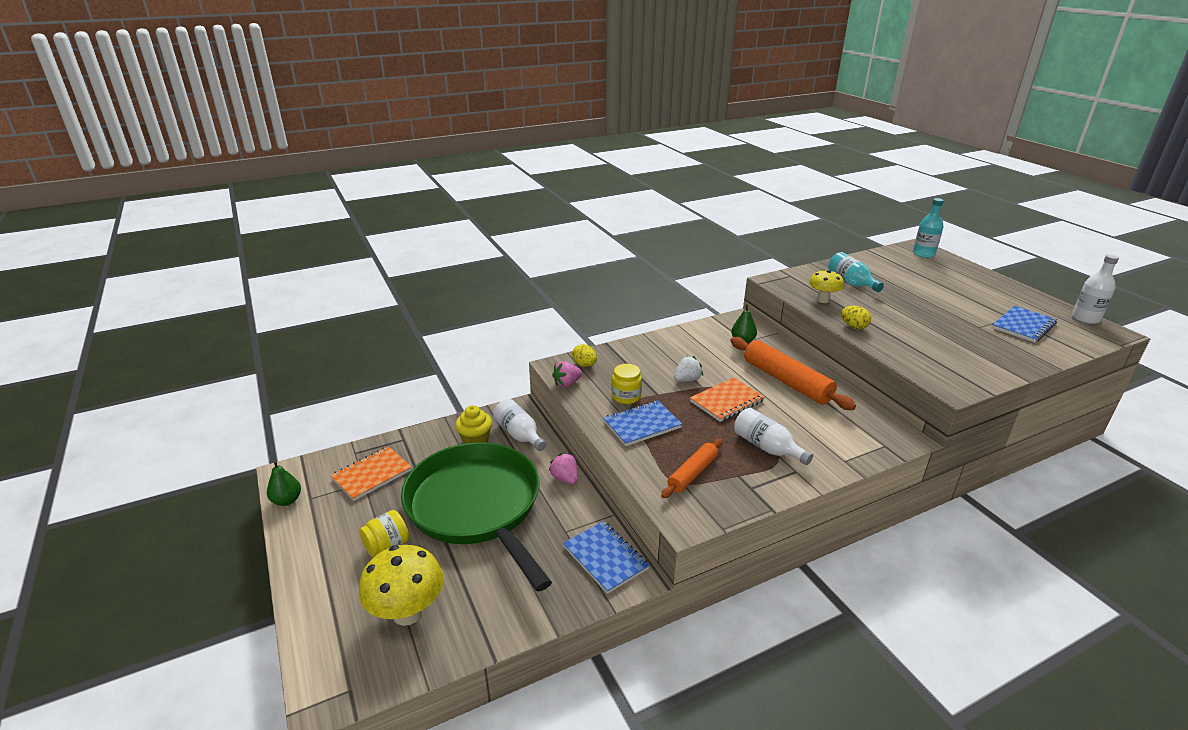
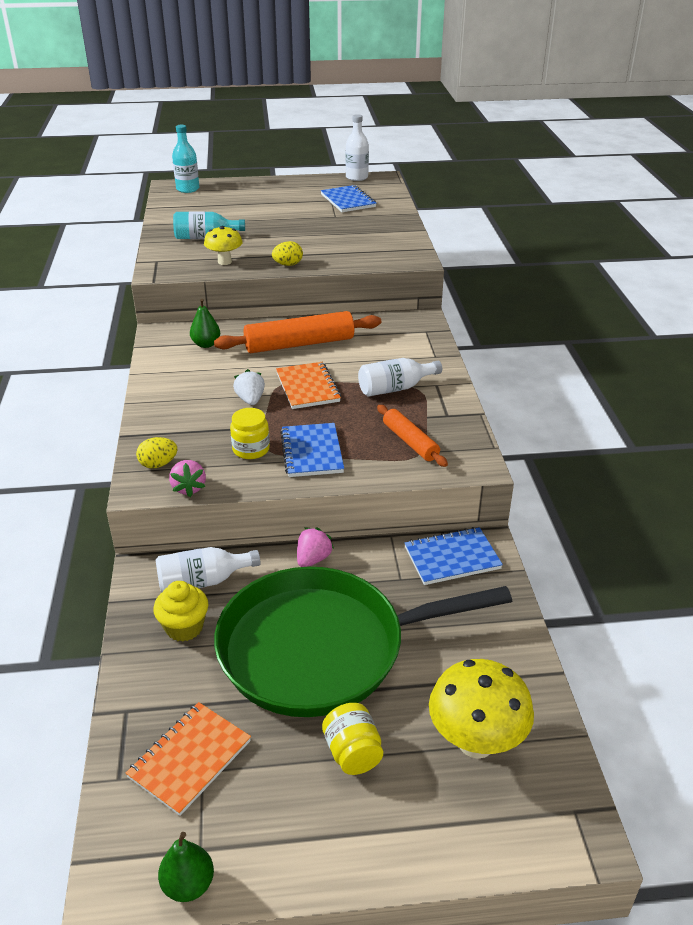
camera: 70 degrees left, 5 degrees up
(372, 475) = (190, 759): orange notebook -> orange notebook turned 60 degrees clockwise
(565, 478) = (313, 559): pink strawberry -> pink strawberry turned 135 degrees clockwise

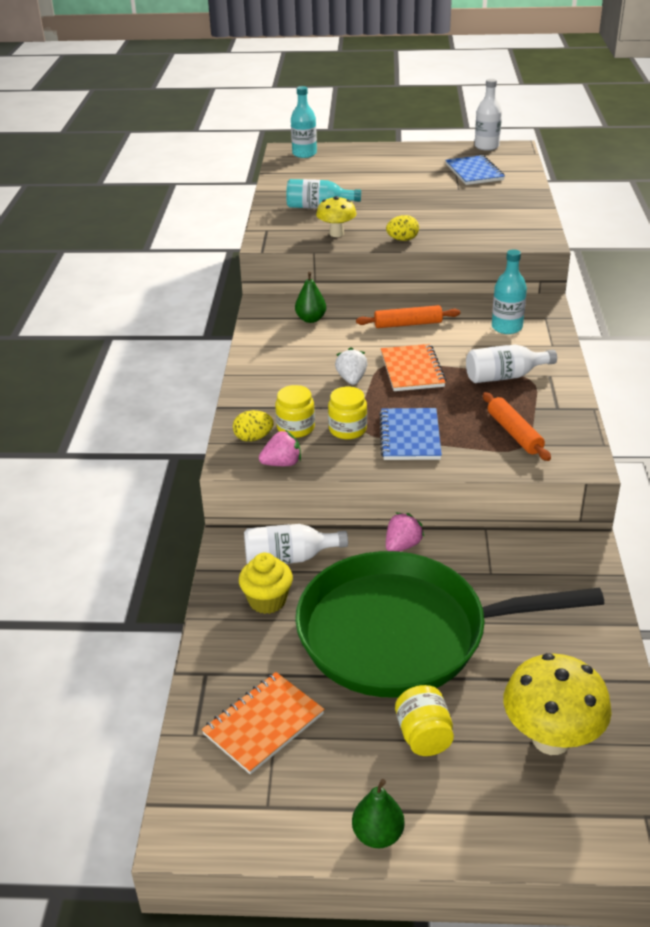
camera: 10 degrees right, 0 degrees up
(188, 884) = (253, 836): green pear -> green pear (378, 835)
(189, 488) = (282, 463): pink strawberry -> pink strawberry turned 105 degrees counterclockwise
(199, 451) = (296, 428): none -> yellow jar
(299, 344) = (408, 324): orange rolling pin -> orange rolling pin, size x0.59
(392, 342) = (506, 327): none -> turquoise bottle
(452, 558) = (548, 556): blue notebook -> none

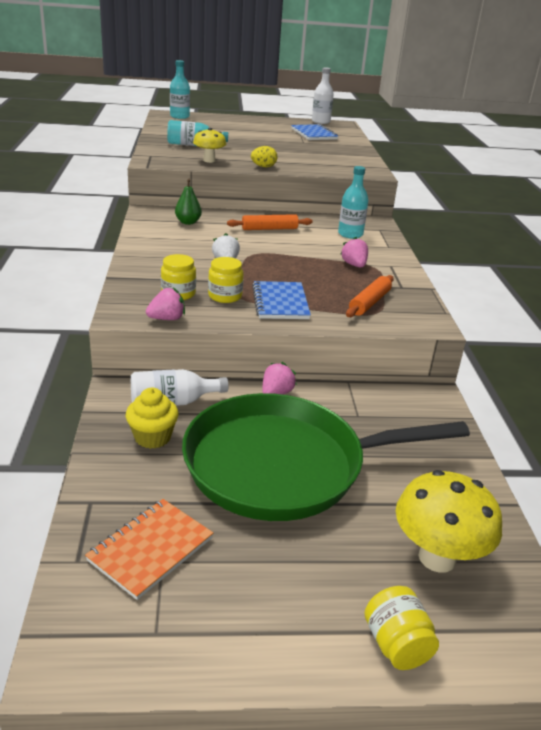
camera: 10 degrees left, 5 degrees down
(253, 438) = (140, 300): yellow egg -> none
(378, 835) = (277, 659): green pear -> none
(412, 370) = (277, 258): orange notebook -> none
(424, 736) = (314, 557): yellow jar -> yellow jar (396, 644)
(504, 376) = (354, 265): white bottle -> pink strawberry
(514, 433) = (369, 303): orange rolling pin -> orange rolling pin turned 60 degrees clockwise

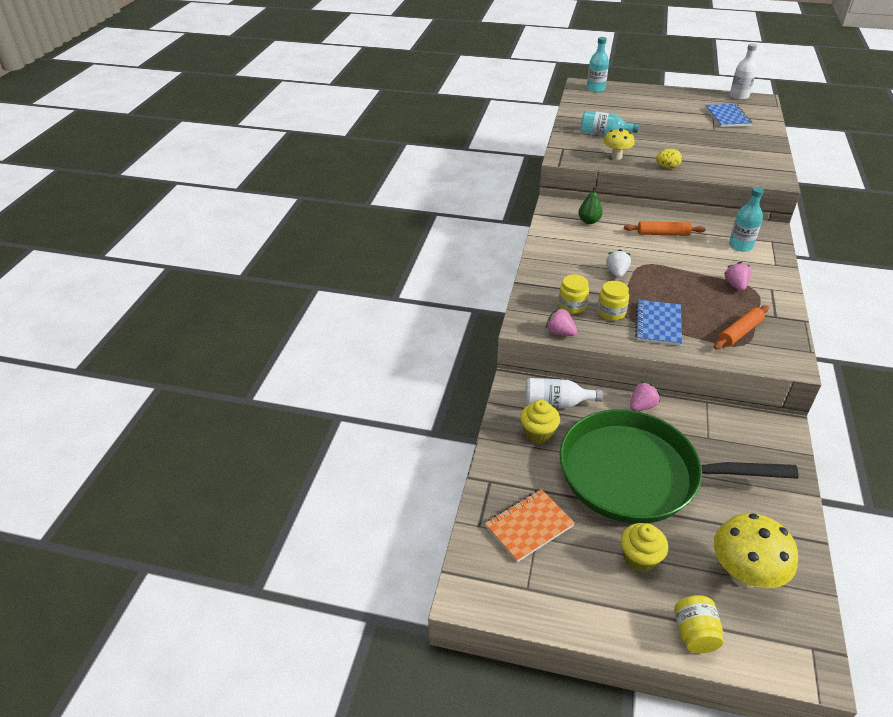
camera: 20 degrees right, 10 degrees up
(167, 319) = (560, 332): pink strawberry -> pink strawberry turned 135 degrees counterclockwise
(306, 562) = (639, 558): none -> yellow cupcake

